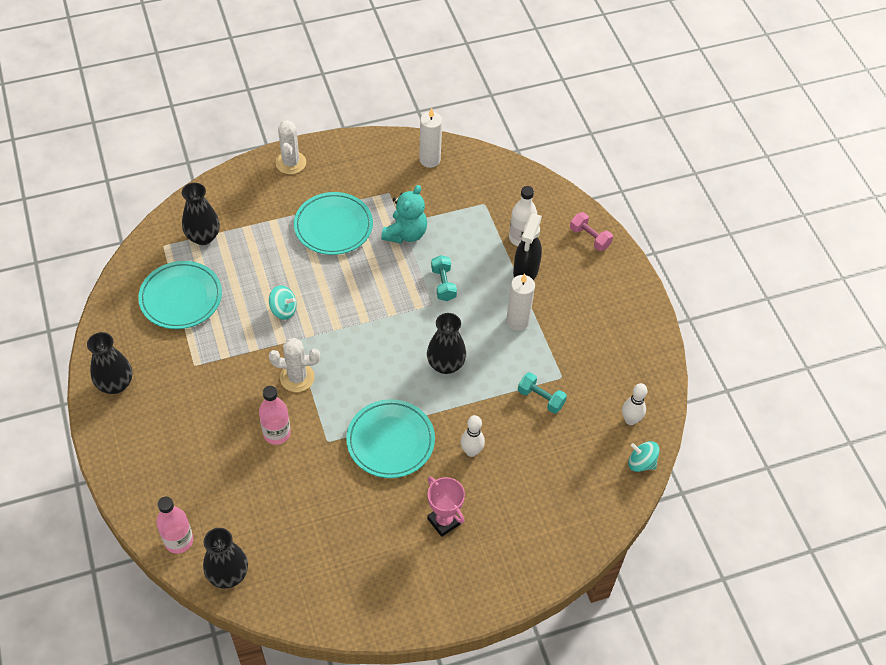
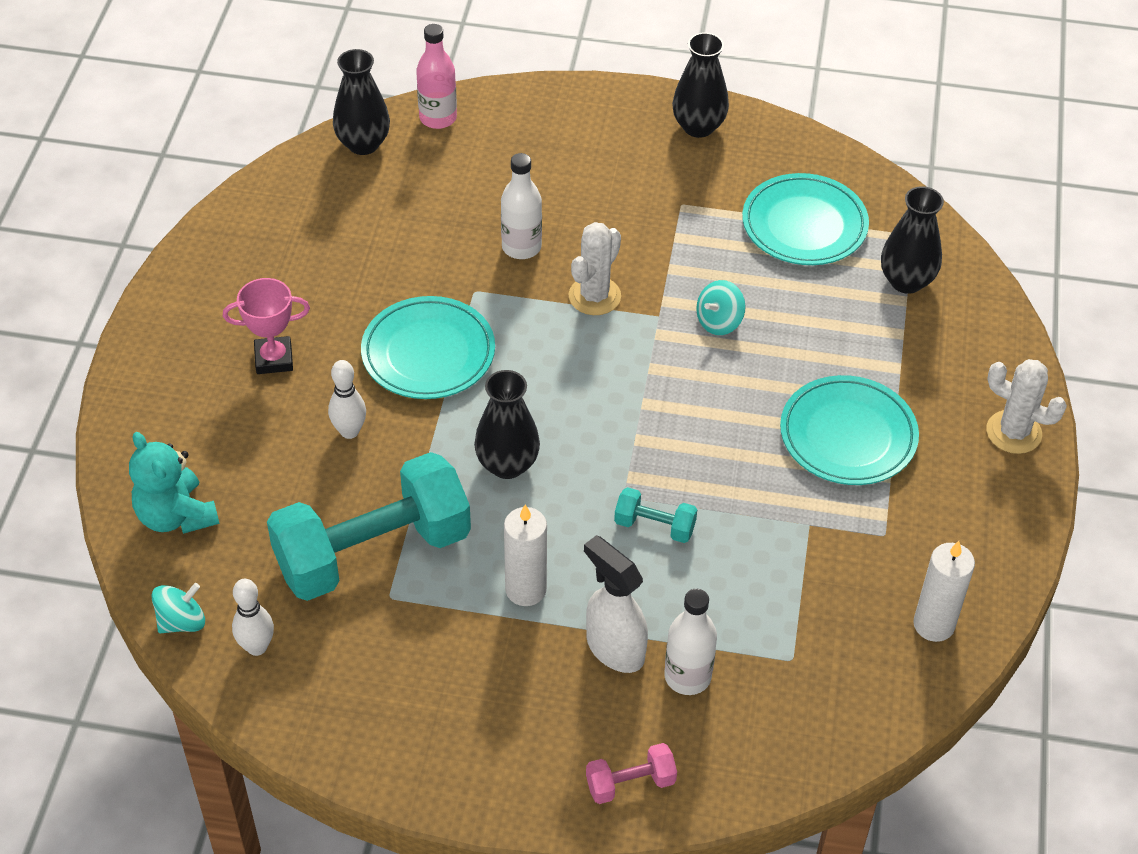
camera: 120 degrees right, 5 degrees down
(277, 433) = (521, 247): pink bottle -> white bottle
(405, 233) = (784, 521): turquoise teddy bear -> turquoise teddy bear (176, 516)
(525, 271) = (614, 648): black spray bottle -> white spray bottle
(541, 398) = (373, 552): turquoise dumbbell -> turquoise dumbbell, size x2.38

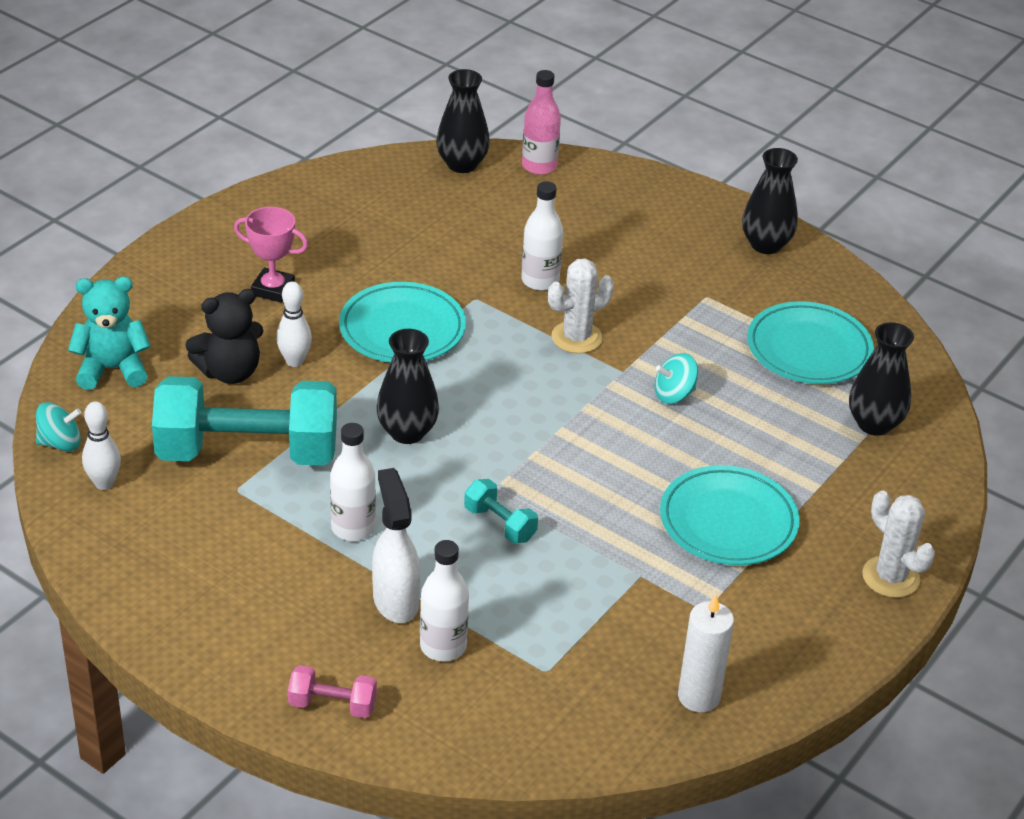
camera: 25 degrees right, 10 degrees down
(176, 516) = (112, 369): turquoise teddy bear -> turquoise teddy bear turned 90 degrees clockwise
(295, 470) = (230, 372): none -> black teddy bear
(525, 589) = (353, 528): white candle -> white bottle

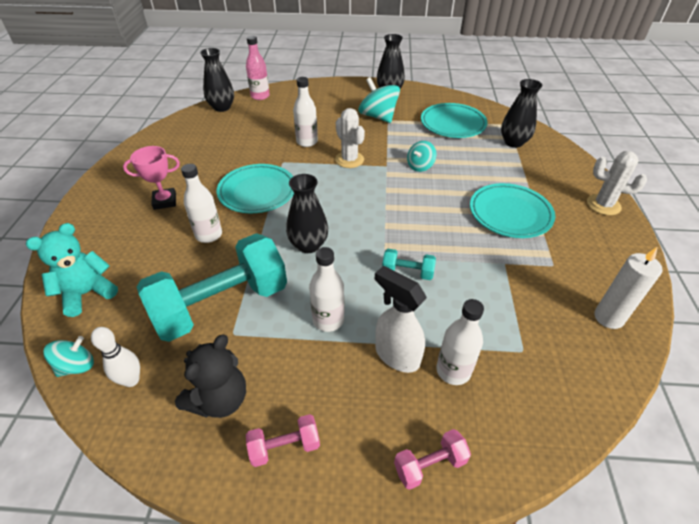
camera: 30 degrees left, 5 degrees up
(207, 617) = (284, 446): none -> pink dumbbell
(230, 372) = (172, 259): black teddy bear -> black teddy bear (219, 399)
(294, 361) = (209, 235): white bowling pin -> white bottle
(576, 337) = (349, 160): white cactus -> white cactus turned 60 degrees counterclockwise
(696, 284) = (378, 117): none -> turquoise spinning top

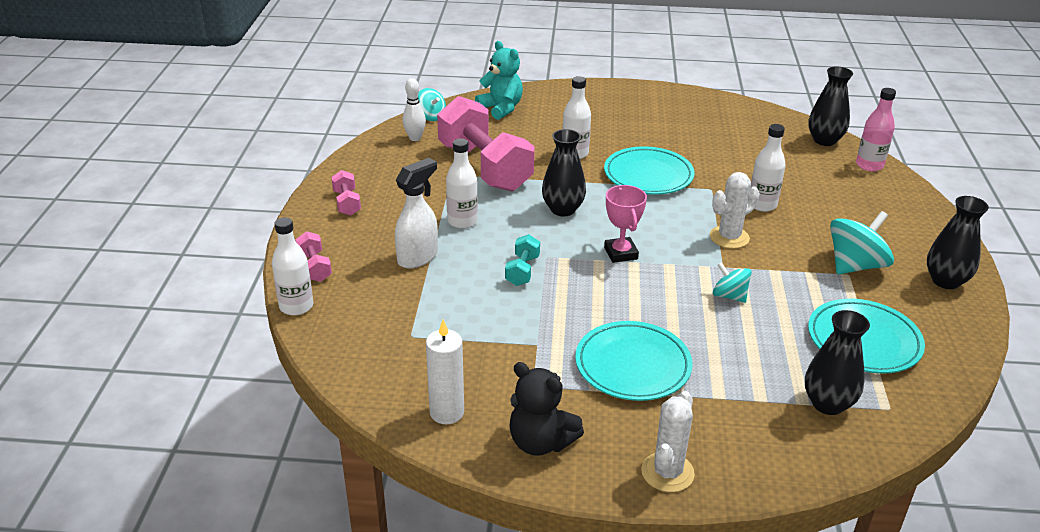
camera: 90 degrees right, 10 degrees down
(165, 201) = (624, 126): pink trophy -> pink trophy (621, 253)
(219, 399) = (391, 174): black teddy bear -> black teddy bear (540, 442)
(221, 304) = (485, 167): turquoise dumbbell -> pink dumbbell
(453, 371) = (396, 288): white bottle -> white bottle (296, 306)

